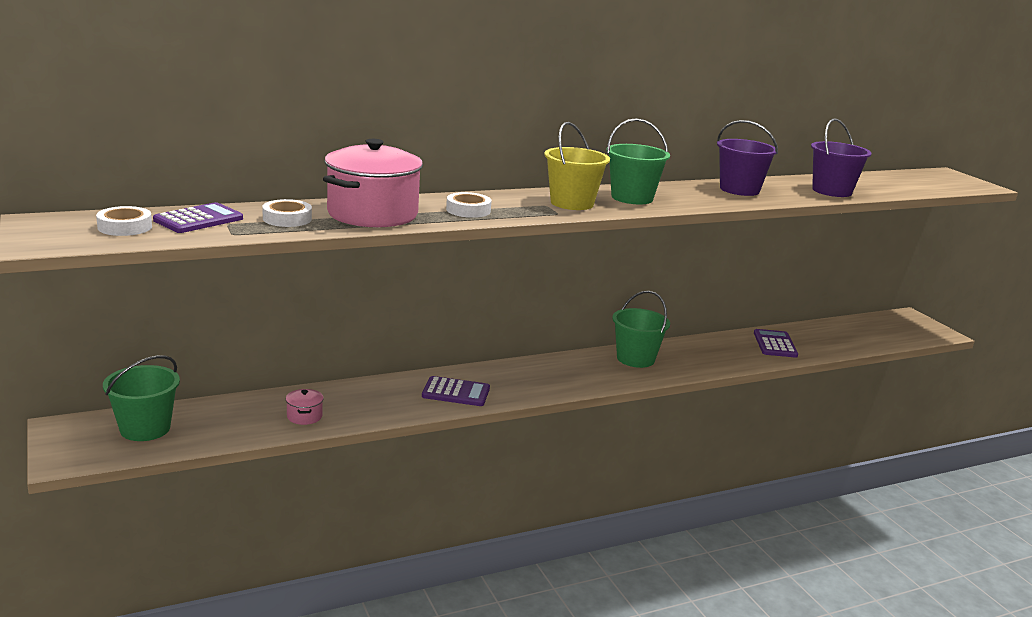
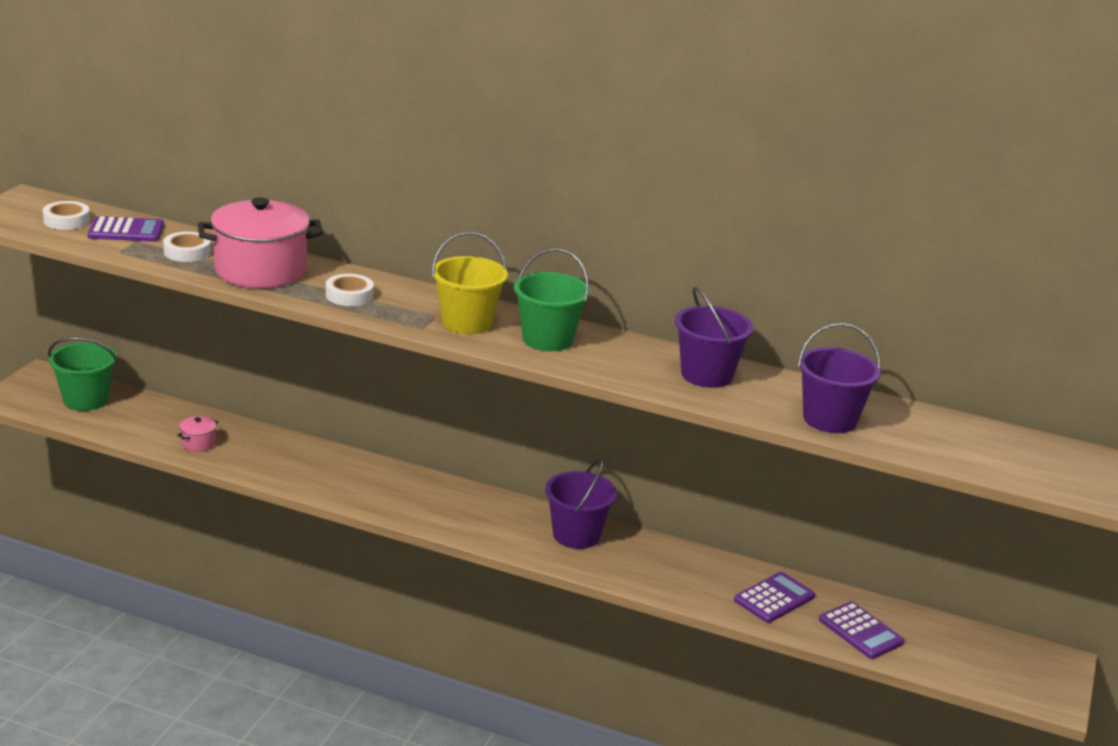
camera: 45 degrees right, 5 degrees up
(456, 392) = (345, 482): purple calculator -> purple calculator (860, 631)
(635, 359) = (576, 535): green bucket -> purple bucket

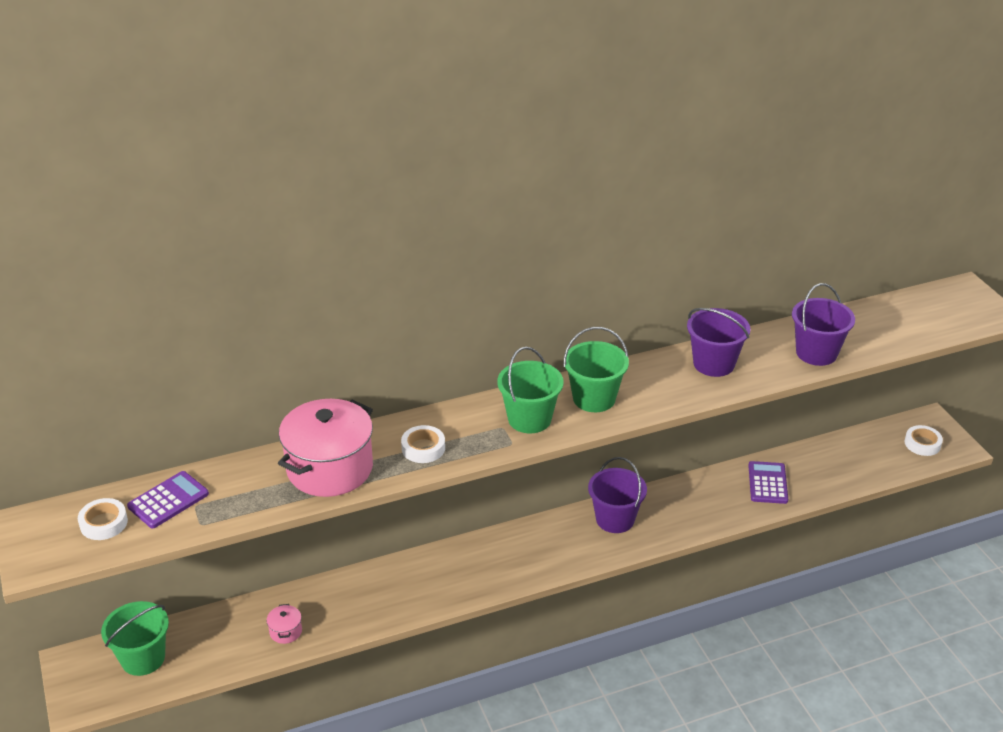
camera: 40 degrees left, 10 degrees up
(187, 252) = (249, 488): white tape -> white tape (922, 444)
(467, 323) = (529, 419): yellow bucket -> green bucket
(860, 631) = (832, 472): purple calculator -> none

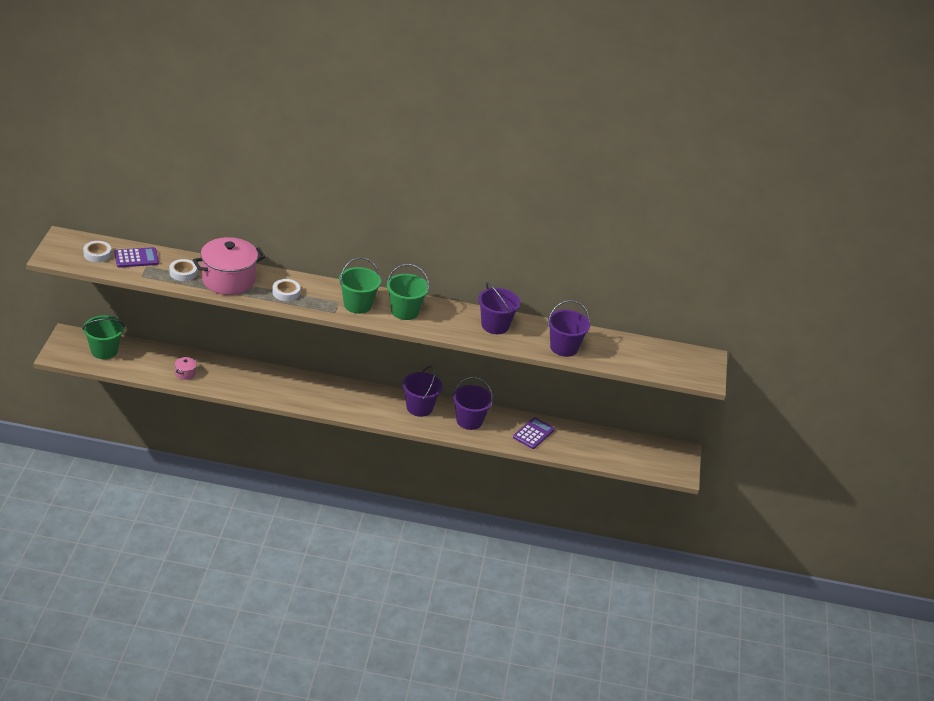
camera: 25 degrees right, 0 degrees up
(685, 505) = (469, 421): none -> purple bucket
(922, 444) = (660, 460): white tape -> white tape (183, 273)

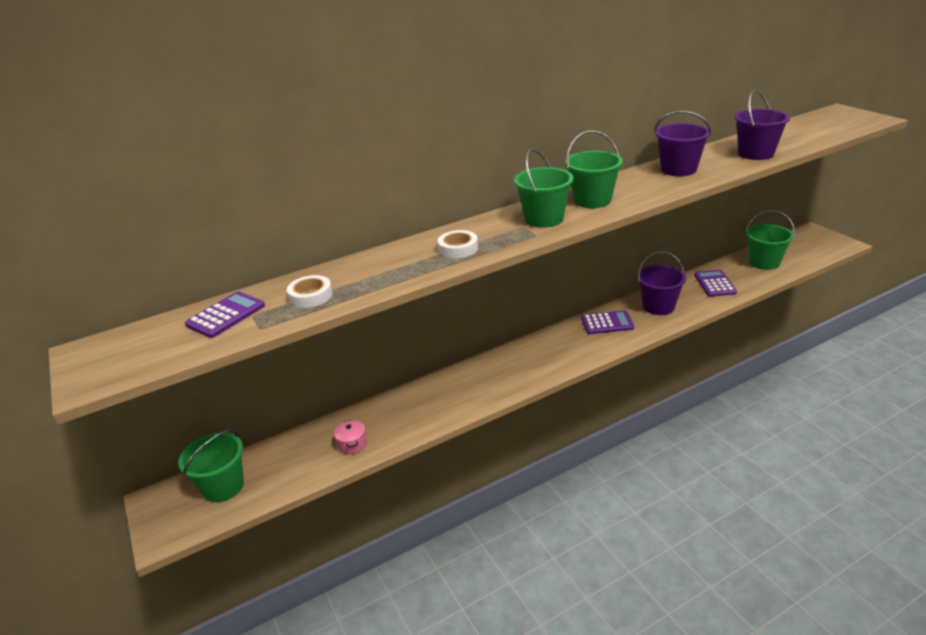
camera: 30 degrees left, 5 degrees down
(97, 254) = (162, 341): white tape -> none
(228, 280) = (377, 273): pink pot -> none
(419, 407) = (607, 323): purple bucket -> purple calculator
(597, 445) = (764, 262): none -> green bucket

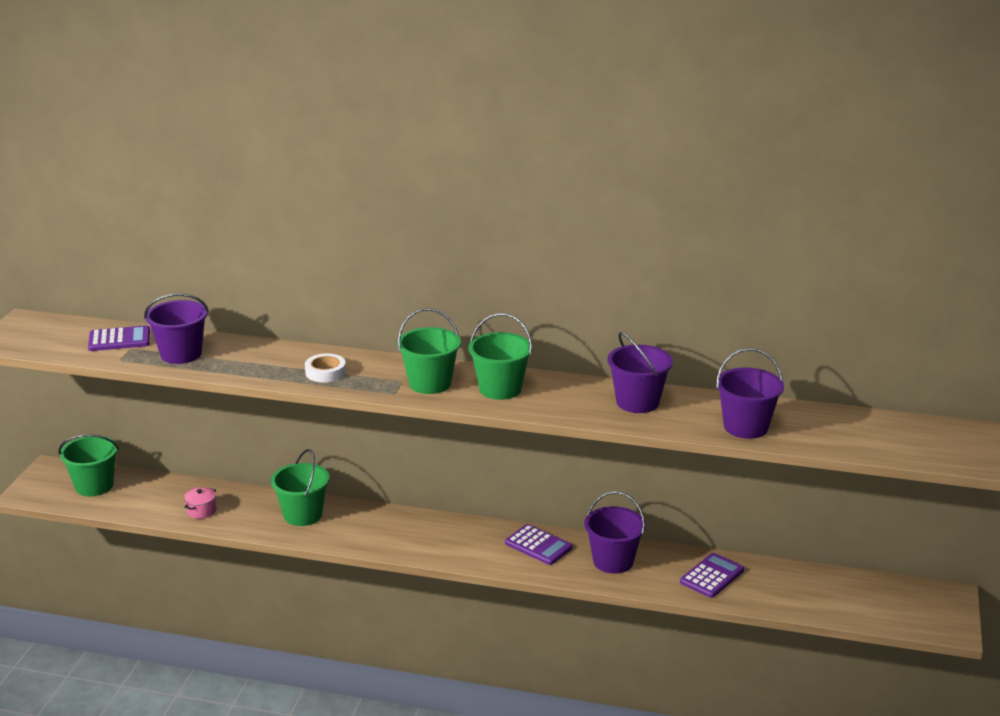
camera: 40 degrees right, 5 degrees down
(310, 296) = (181, 354): white tape -> purple bucket
(764, 262) = (812, 589): green bucket -> green bucket (303, 515)

